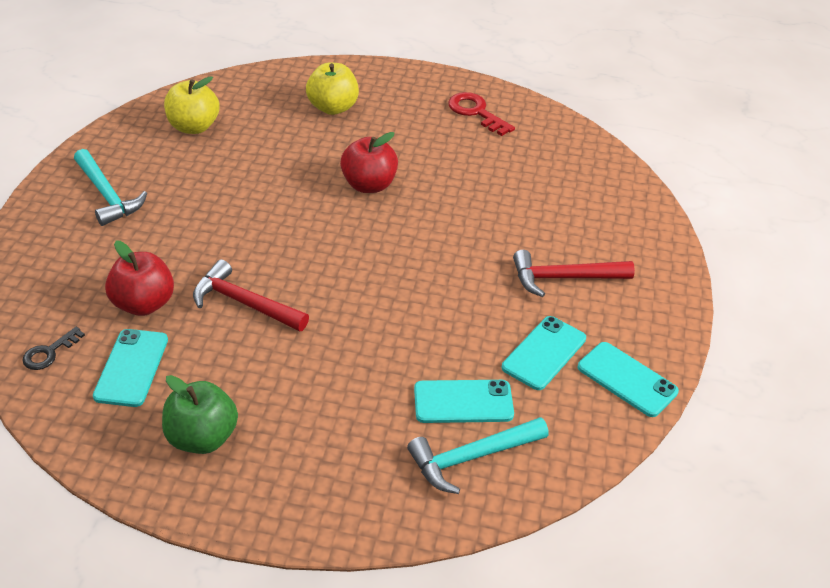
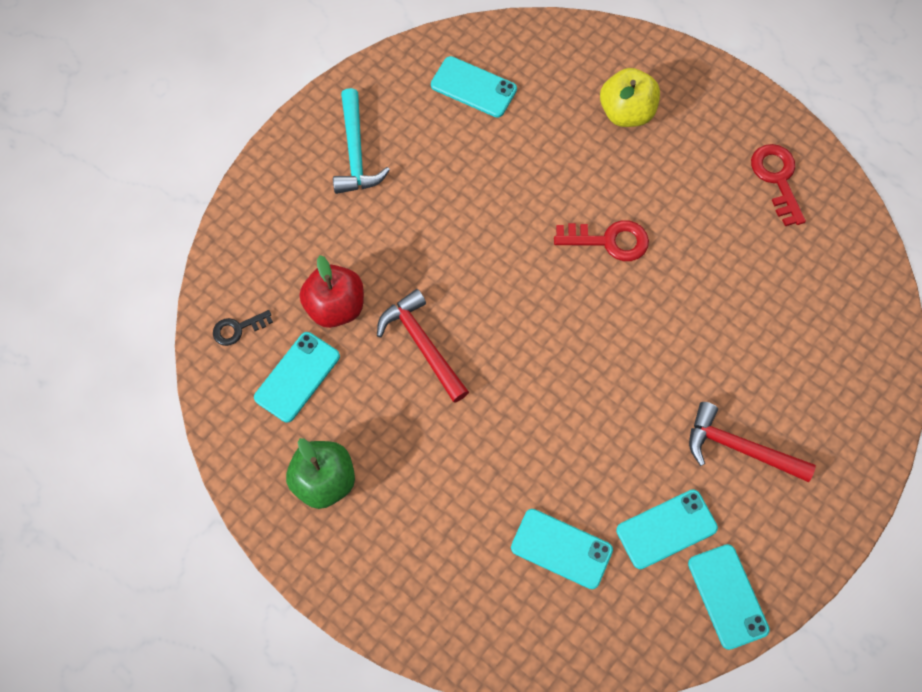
camera: 30 degrees right, 25 degrees up
(194, 127) = (473, 87): yellow apple -> turquoise phone
(369, 185) = (609, 240): red apple -> red key
(471, 458) = (536, 611): turquoise hammer -> none

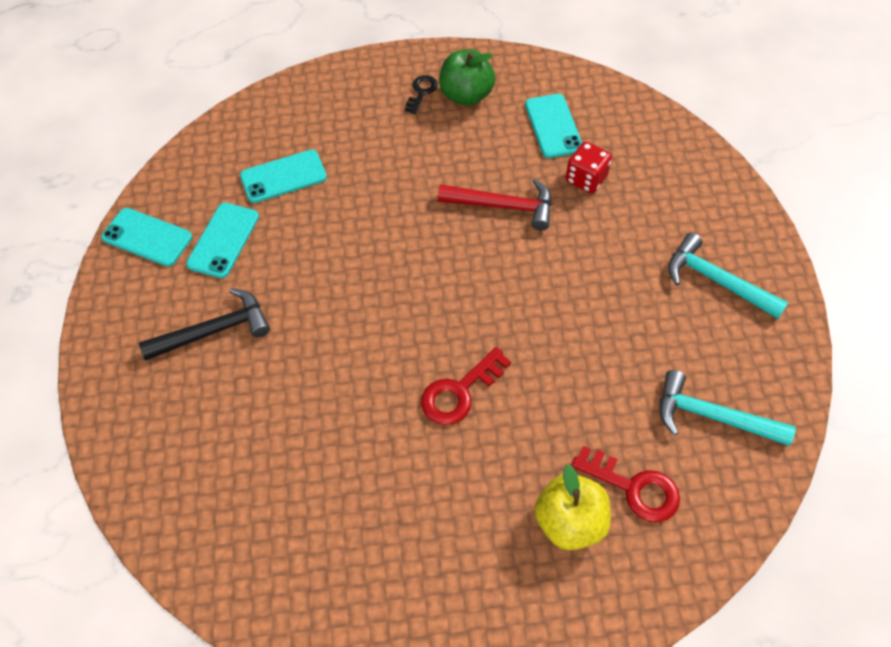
camera: 135 degrees right, 10 degrees down
(237, 329) = (623, 118): black key -> black key (421, 92)
(335, 306) = (586, 179): red apple -> red dice
(473, 87) = (712, 416): turquoise phone -> turquoise hammer
(739, 448) = (215, 330): red hammer -> black hammer
(777, 179) = (375, 589): red key -> red key (634, 487)

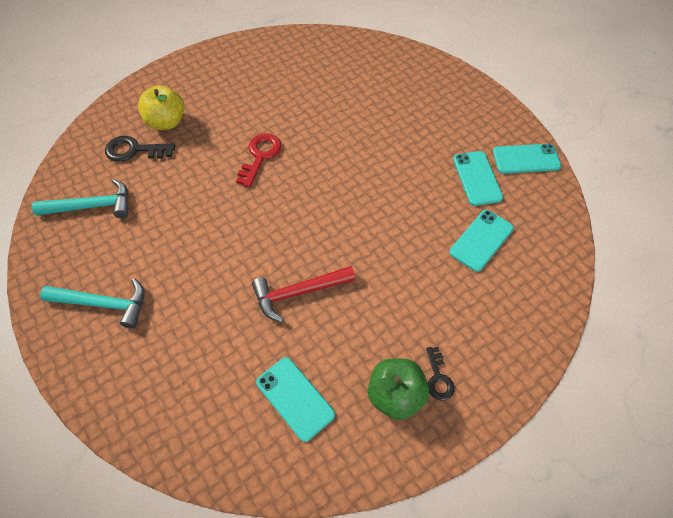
camera: 150 degrees right, 0 degrees up
(215, 330) = (430, 128): black hammer -> none
(586, 179) = (241, 352): red dice -> none
(634, 487) = (134, 150): red key -> black key

